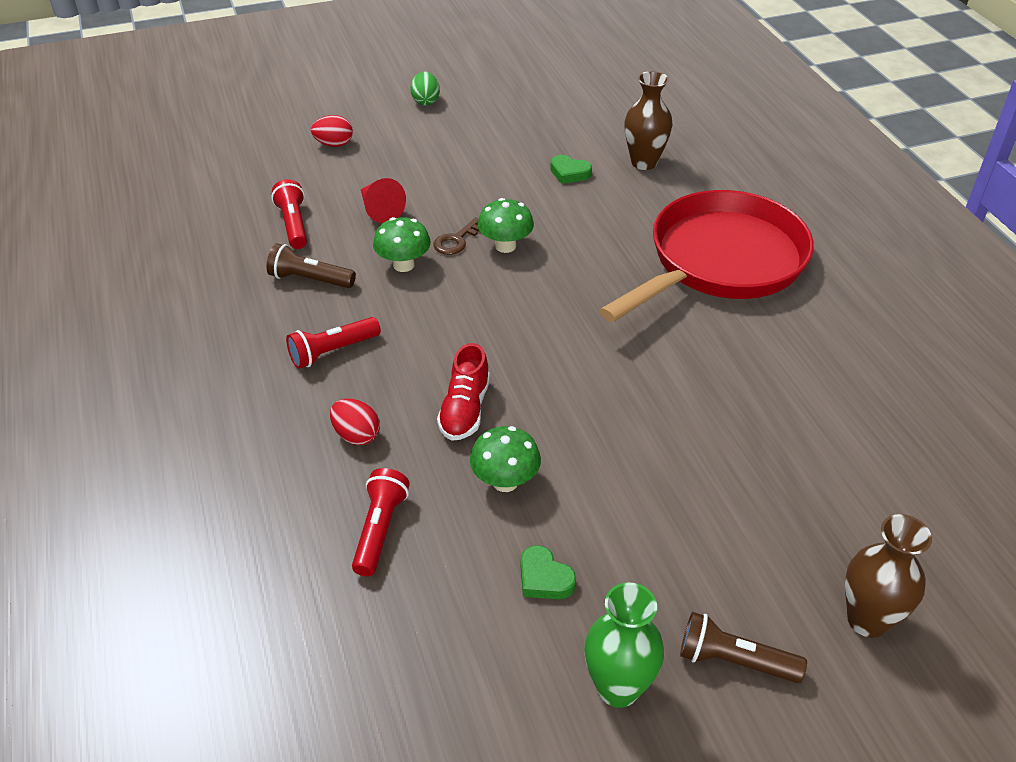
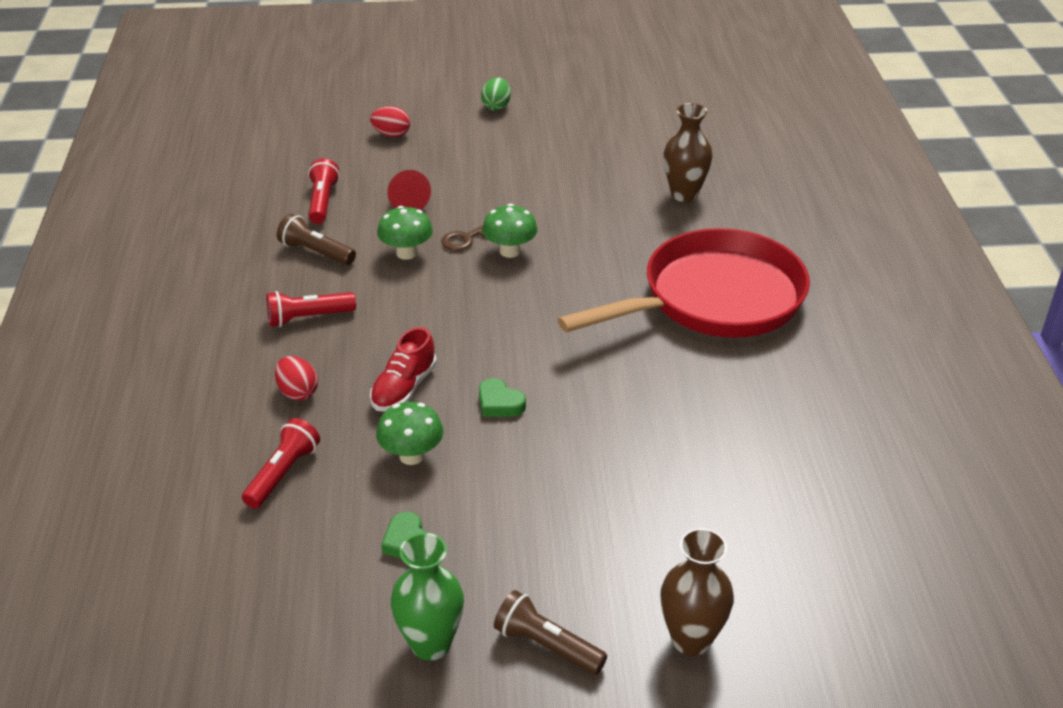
camera: 15 degrees right, 5 degrees down
(569, 173) = (604, 193): green heart -> green heart (499, 403)

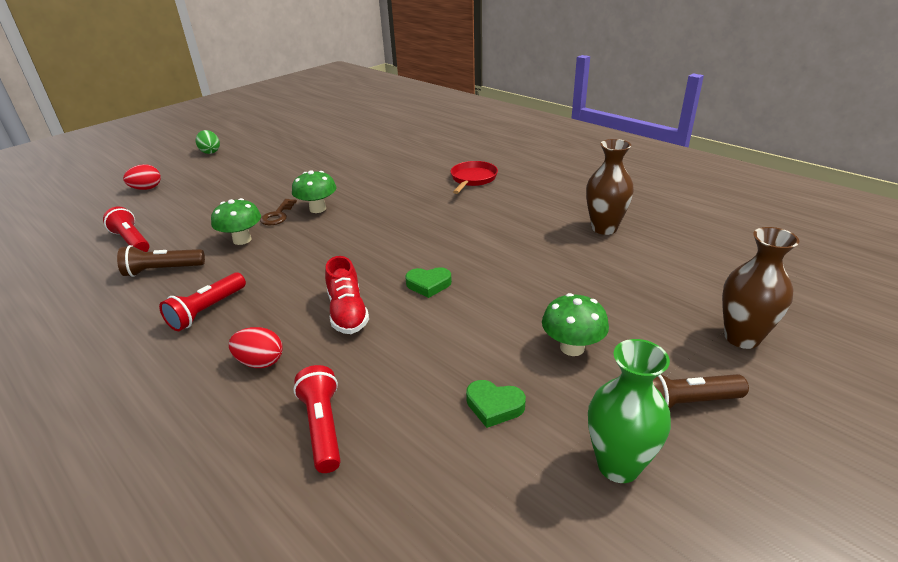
camera: 40 degrees left, 5 degrees down
(407, 201) = (204, 214): red cone -> none
(411, 456) = (413, 349): green mushroom -> green mushroom (572, 347)
(684, 194) = (386, 146): brown vase -> brown vase (604, 228)
(714, 299) = (473, 179): red pan -> red pan, size x0.42

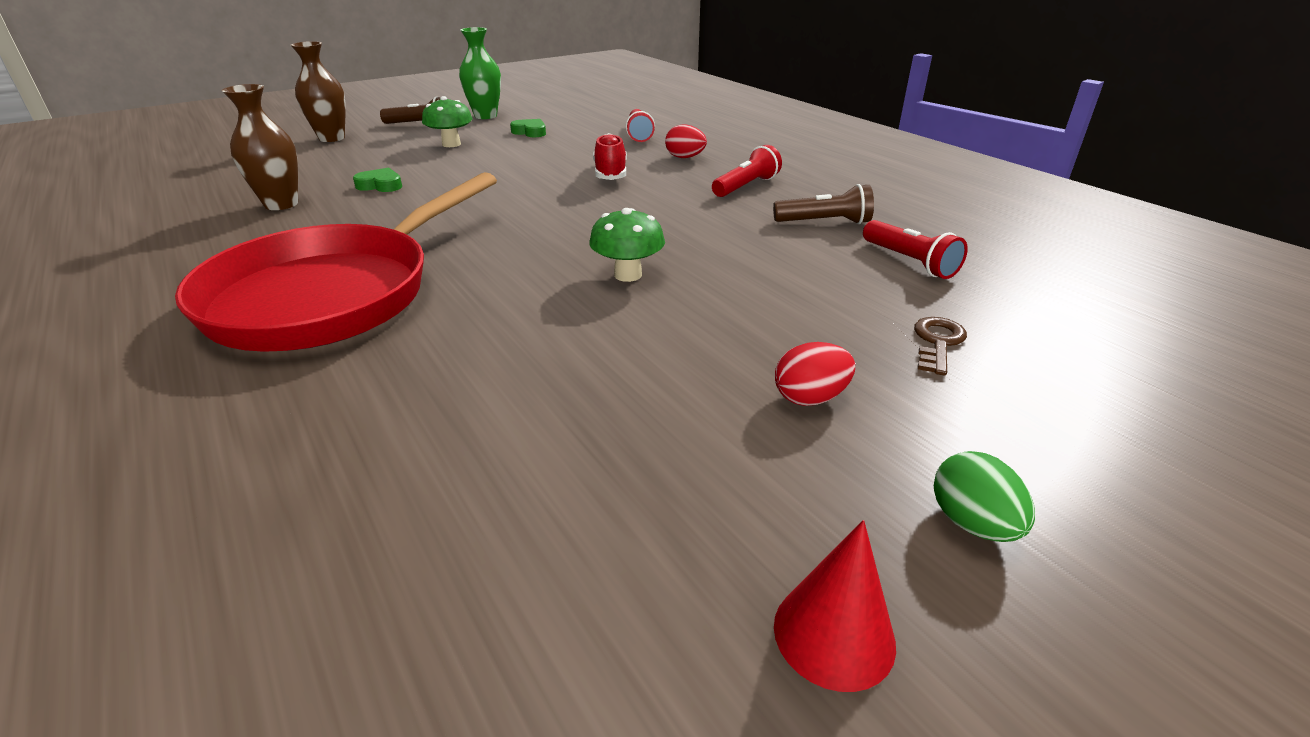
camera: 170 degrees left, 0 degrees up
(147, 188) = (1015, 375): red egg -> red egg (810, 398)
(242, 240) = (738, 244): green mushroom -> none
(261, 134) = (834, 634): none -> red cone
(278, 215) = (693, 272): brown key -> brown key (937, 342)
(428, 284) = (525, 182): green heart -> green heart (380, 185)
(473, 179) = (332, 294): red pan -> red pan, size x2.38

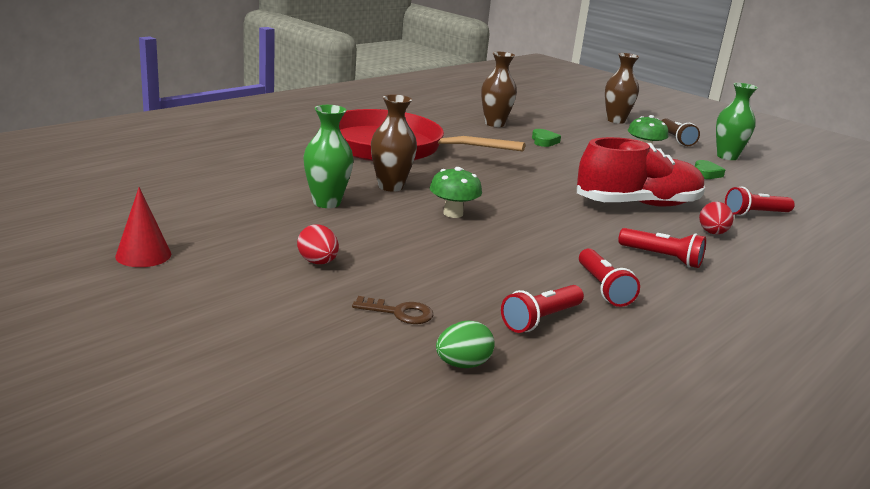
camera: 75 degrees right, 10 degrees down
(514, 311) = (390, 186): none -> brown vase
(572, 376) = (326, 203): none -> green vase
(610, 173) = (637, 204): red shoe -> red shoe, size x1.83
(824, 222) = (603, 288): brown flashlight -> red flashlight
(972, 523) = (207, 295): green egg -> green egg (462, 364)

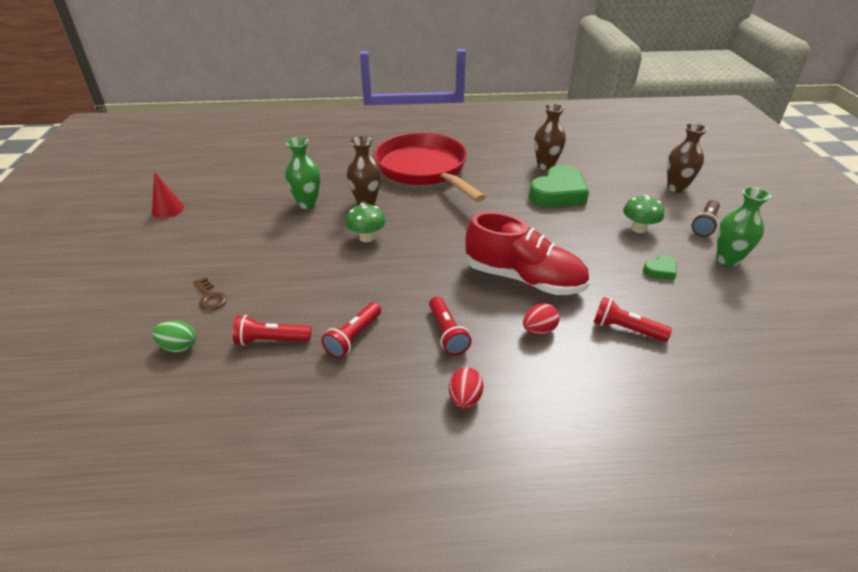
camera: 45 degrees right, 15 degrees up
(318, 262) = (231, 245): red egg -> red egg (465, 399)
(544, 141) = (558, 193): green heart -> green heart, size x2.19

